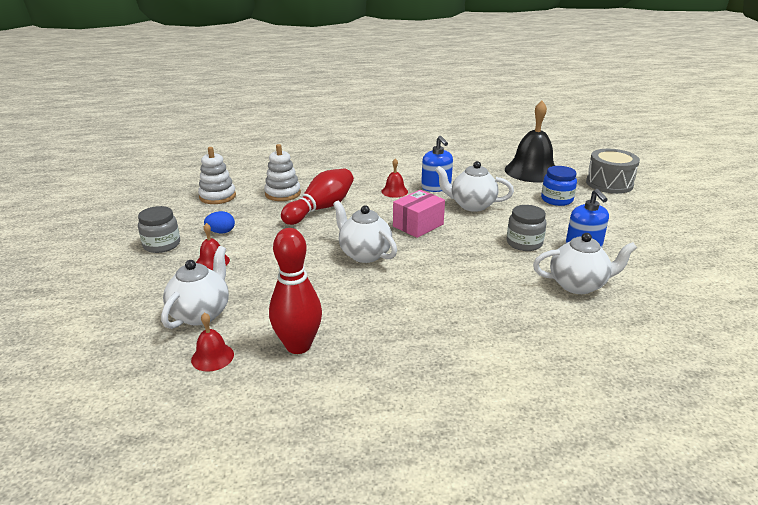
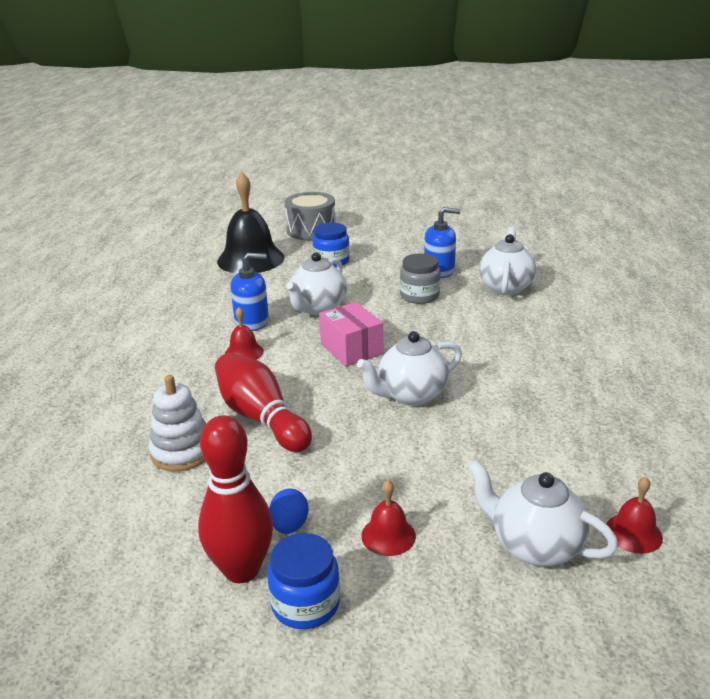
camera: 75 degrees left, 0 degrees up
(162, 245) = (305, 604): grey jar -> blue jar
(217, 196) = (140, 531): white stacking toy -> none
(298, 346) = (607, 461): red bowling pin -> red bowling pin (241, 570)

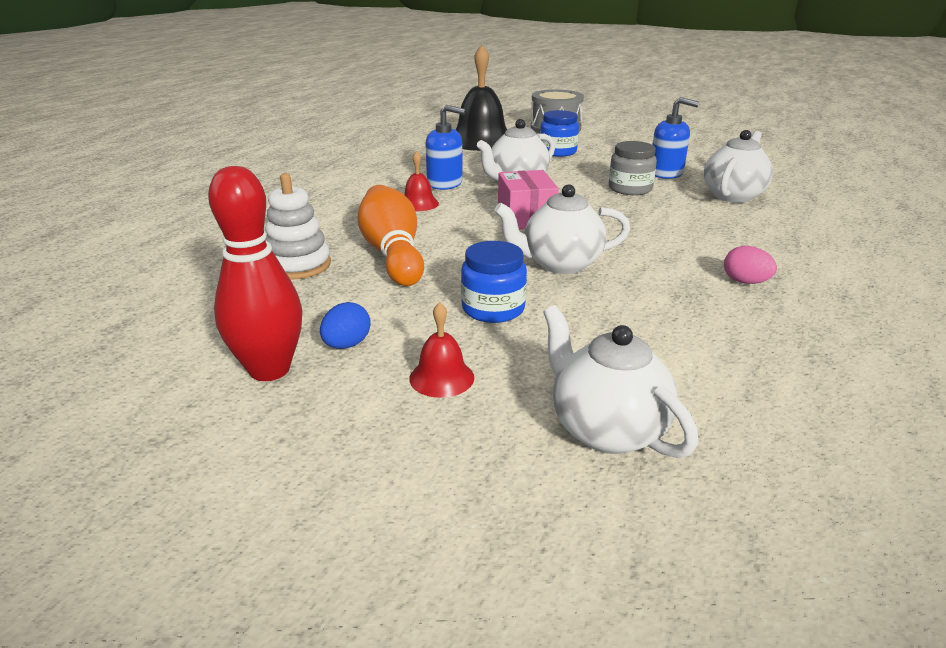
camera: 20 degrees right, 0 degrees up
(261, 418) = (392, 254): red bowling pin -> orange bowling pin
(305, 604) = (306, 416): blue jar -> blue jar (493, 309)
(559, 380) = (745, 282): none -> pink egg
(633, 533) = (749, 449): red bell -> none

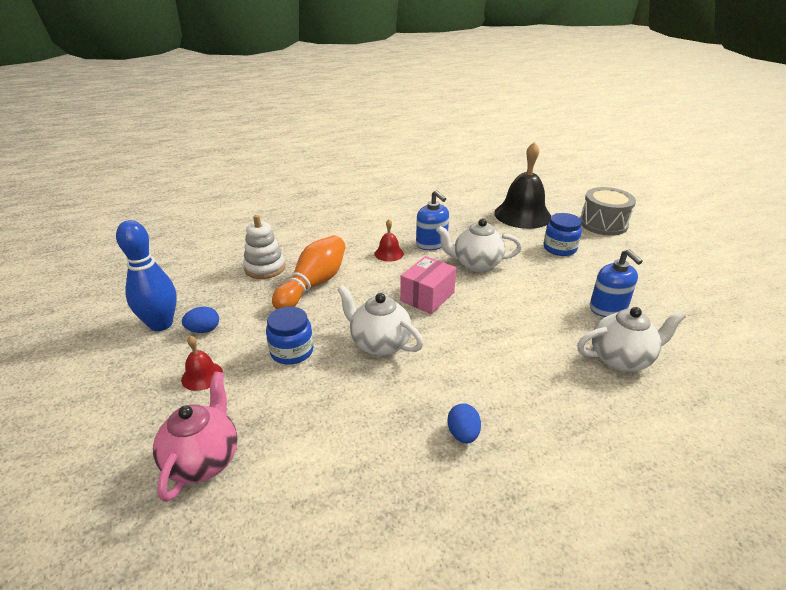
camera: 45 degrees right, 5 degrees up
(269, 370) = (161, 324): red bowling pin -> blue bowling pin
(606, 429) = (203, 460): white teapot -> pink teapot
(630, 189) = (546, 309): grey jar -> none
(745, 282) = (463, 434): pink egg -> blue egg

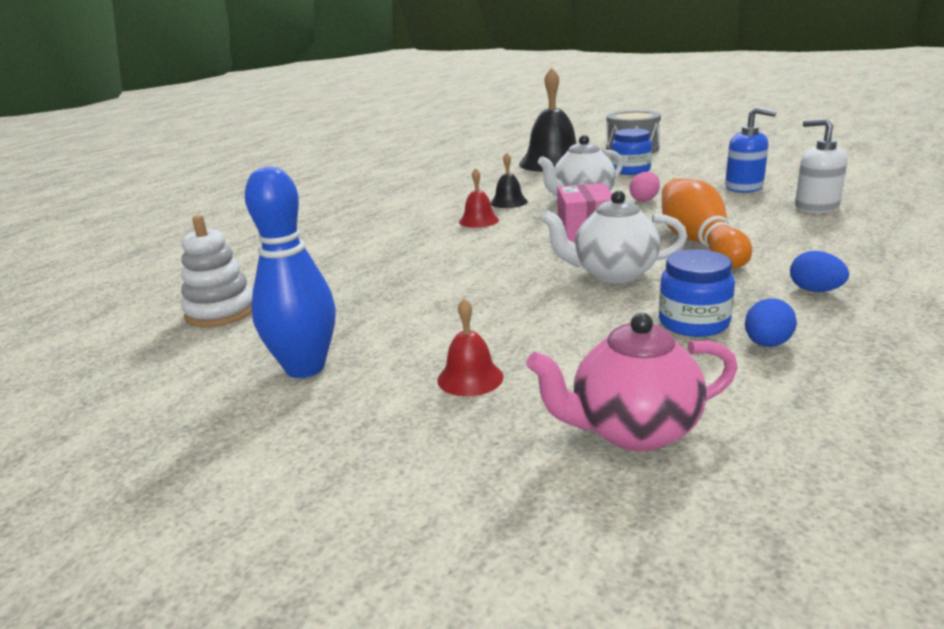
camera: 35 degrees left, 10 degrees down
(203, 330) = (383, 347): blue egg -> blue egg (766, 344)
(203, 460) = (632, 431): pink teapot -> pink teapot turned 75 degrees counterclockwise
(265, 268) = (351, 276): white stacking toy -> white stacking toy (221, 312)
(292, 351) = (535, 315): blue jar -> blue jar (693, 323)
(313, 284) = (444, 266): orange bowling pin -> orange bowling pin (699, 243)
(431, 244) = (508, 202): blue soap dispenser -> black bell
(514, 285) = (644, 200): none -> pink egg
(621, 359) = (816, 207): white teapot -> white soap dispenser

